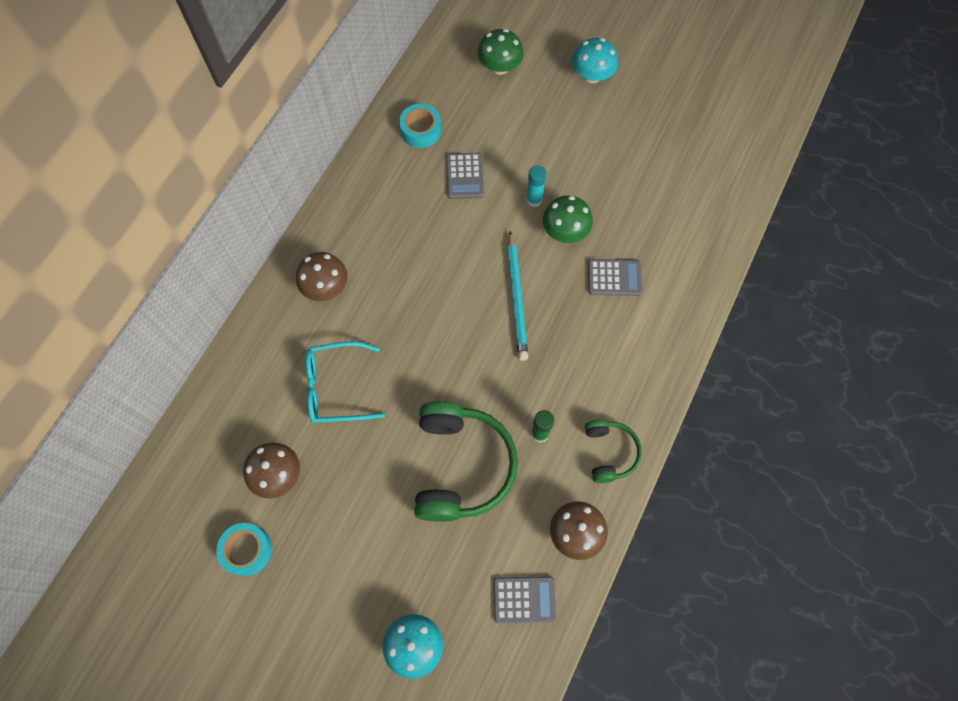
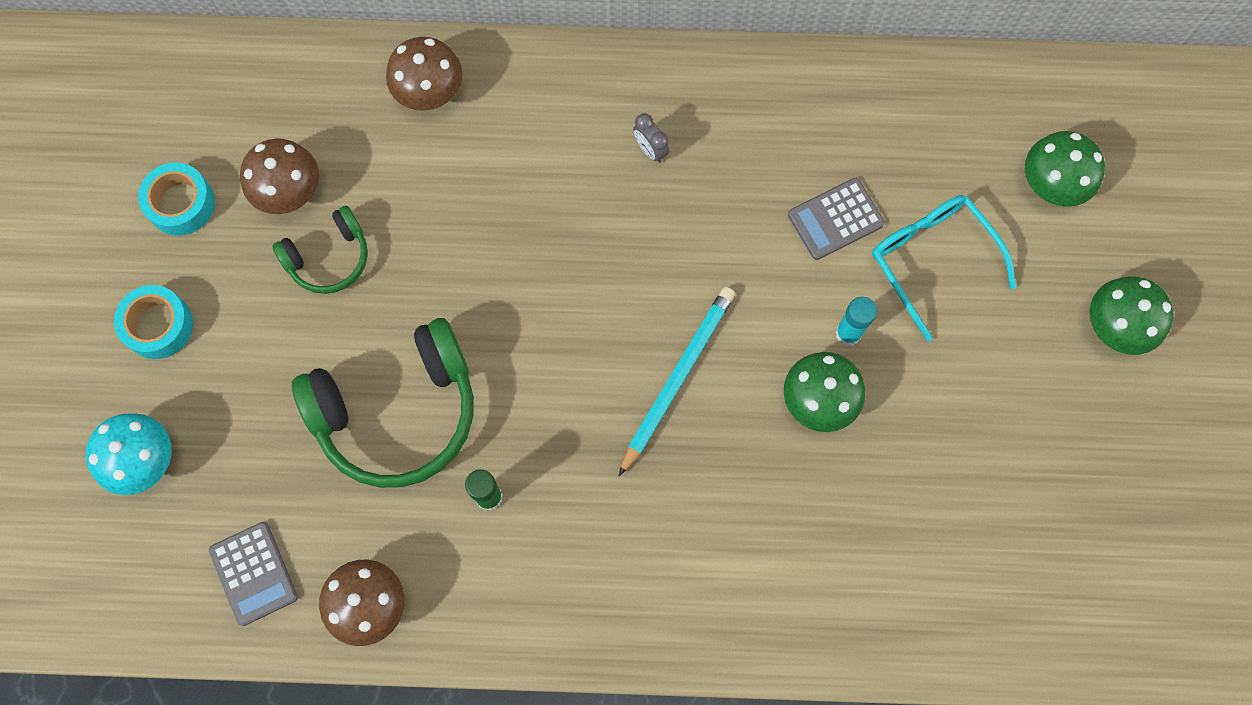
camera: 65 degrees right, 5 degrees up
(325, 287) = (570, 119): brown mushroom -> brown mushroom (429, 91)
(336, 387) = (435, 203): turquoise glasses -> turquoise glasses (932, 260)
(370, 251) = (650, 150): none -> grey clock
(421, 130) = (878, 124): turquoise tape -> turquoise tape (158, 326)
(517, 298) = (677, 378): turquoise pencil -> turquoise pencil turned 150 degrees clockwise
(592, 75) = (1116, 326): turquoise mushroom -> green mushroom
(609, 452) = (503, 605): green headphones -> green headphones (329, 258)
(614, 278) = (778, 503): grey calculator -> none

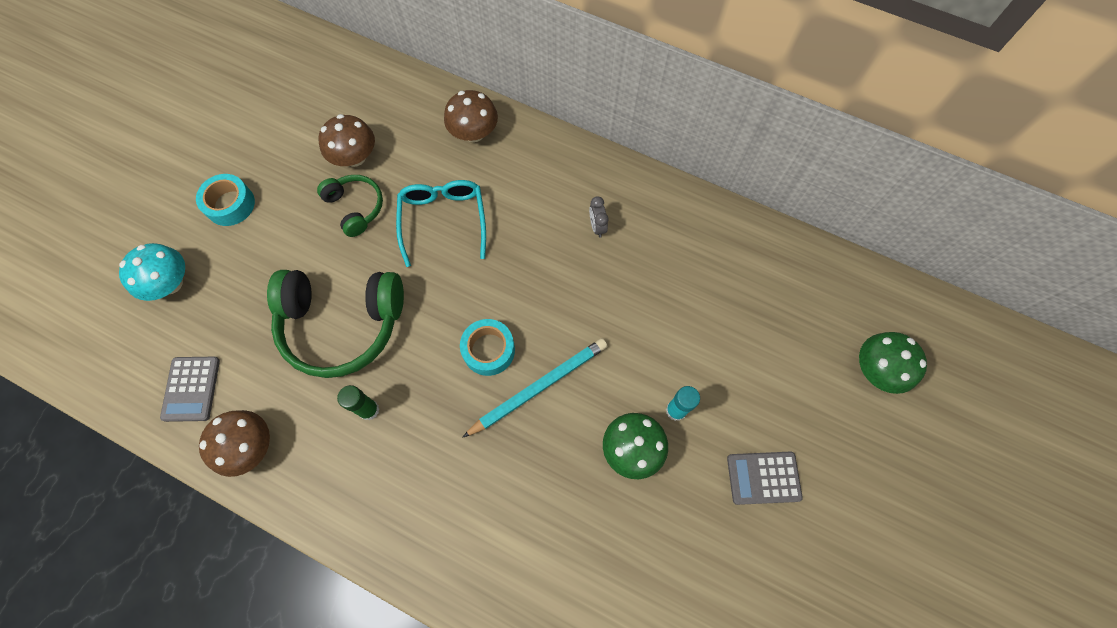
camera: 25 degrees right, 5 degrees down
(181, 204) = (287, 138): turquoise tape -> turquoise tape (488, 350)
(329, 258) = (355, 207): green headphones -> green headphones turned 120 degrees counterclockwise
(835, 219) = (703, 326): grey calculator -> grey calculator (763, 478)
(932, 260) = (761, 385): turquoise glasses -> turquoise glasses (443, 220)
(1116, 326) = (885, 498): green mushroom -> none

